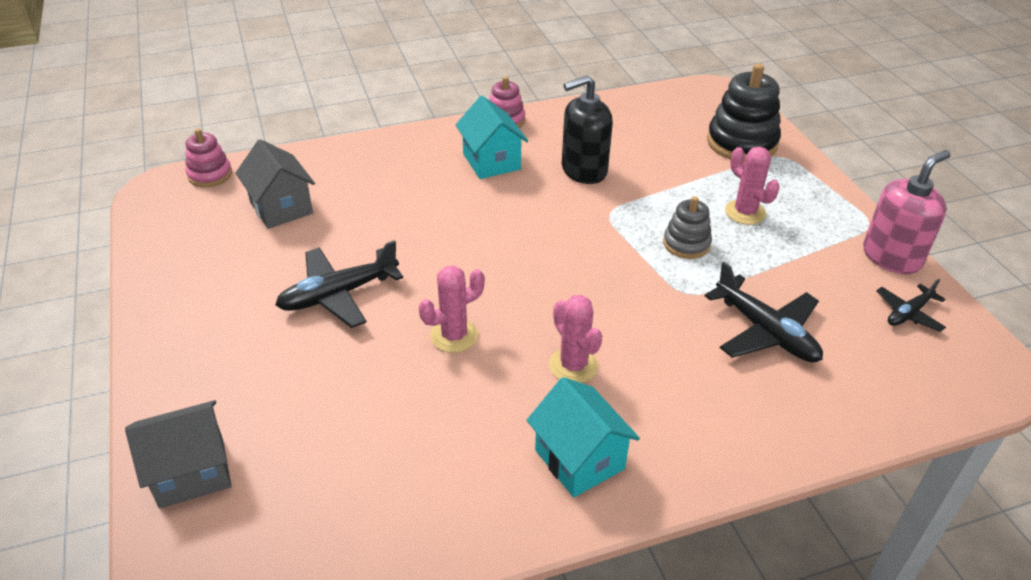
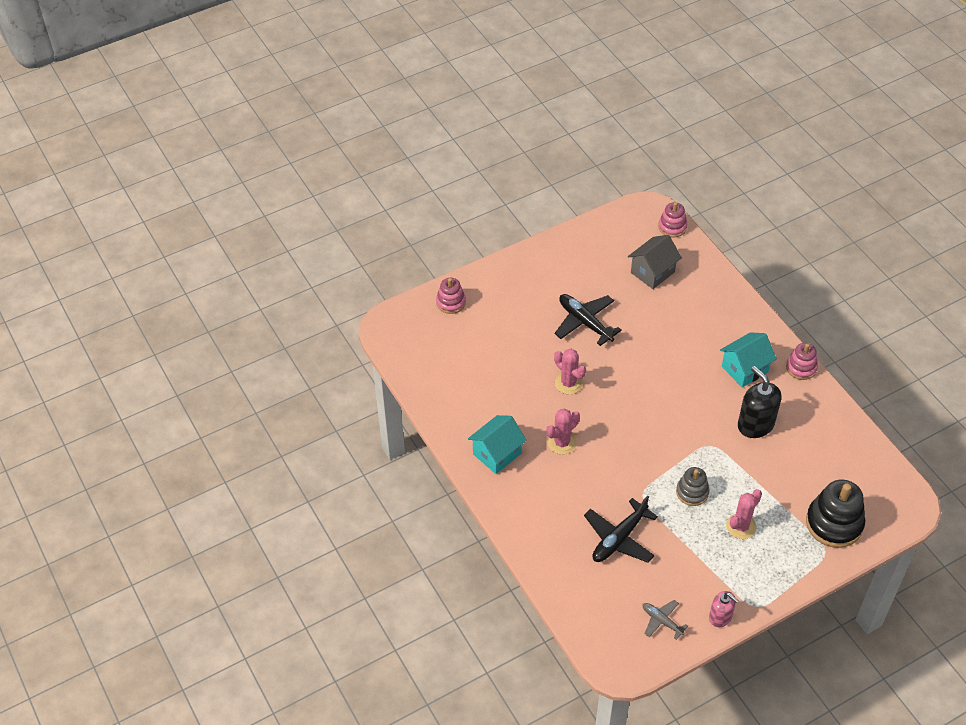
camera: 80 degrees right, 10 degrees up
(191, 472) = (451, 302): grey house -> pink stacking toy
(891, 257) = (720, 617): pink soap dispenser -> pink soap dispenser, size x0.61
(908, 313) = (662, 621): black plane -> grey plane

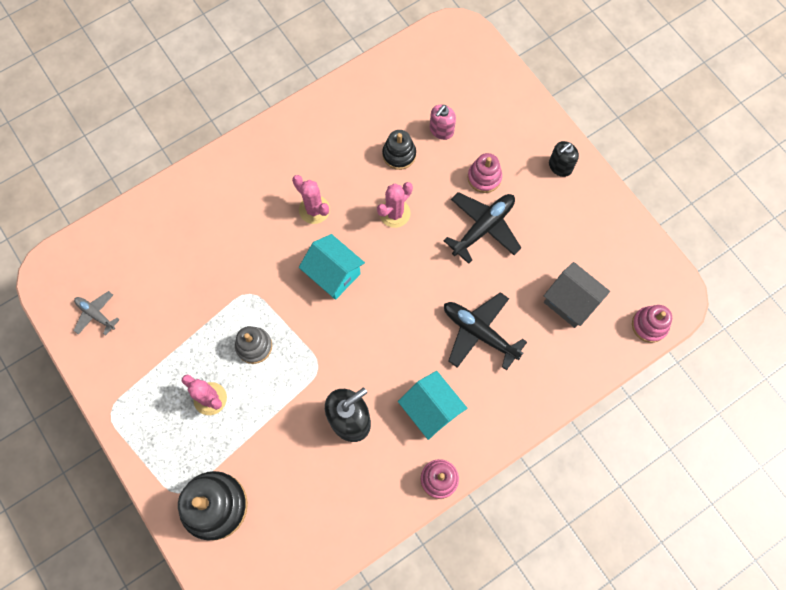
camera: 85 degrees right, 20 degrees up
(451, 302) = (496, 88): pink stacking toy -> pink stacking toy (484, 177)
(497, 454) = (297, 147): turquoise house -> turquoise house (333, 274)
(510, 377) = (399, 154): none -> black stacking toy
(531, 267) = (560, 166): none -> black soap dispenser
(619, 538) = (194, 270): black plane -> black plane (479, 332)
(662, 621) = (96, 314): grey plane -> grey plane turned 90 degrees counterclockwise
(720, 617) = (98, 374): pink soap dispenser -> pink soap dispenser (441, 130)

